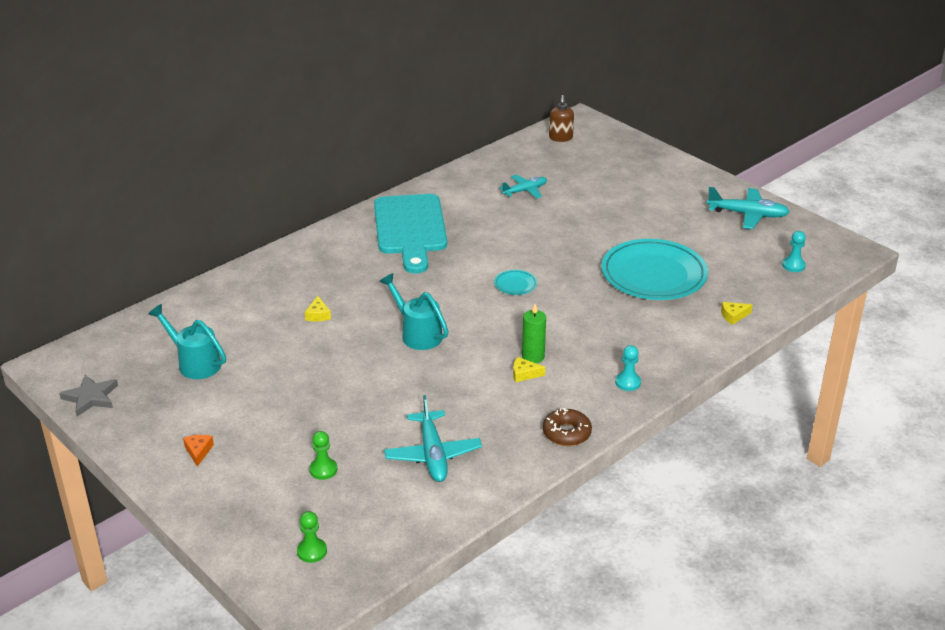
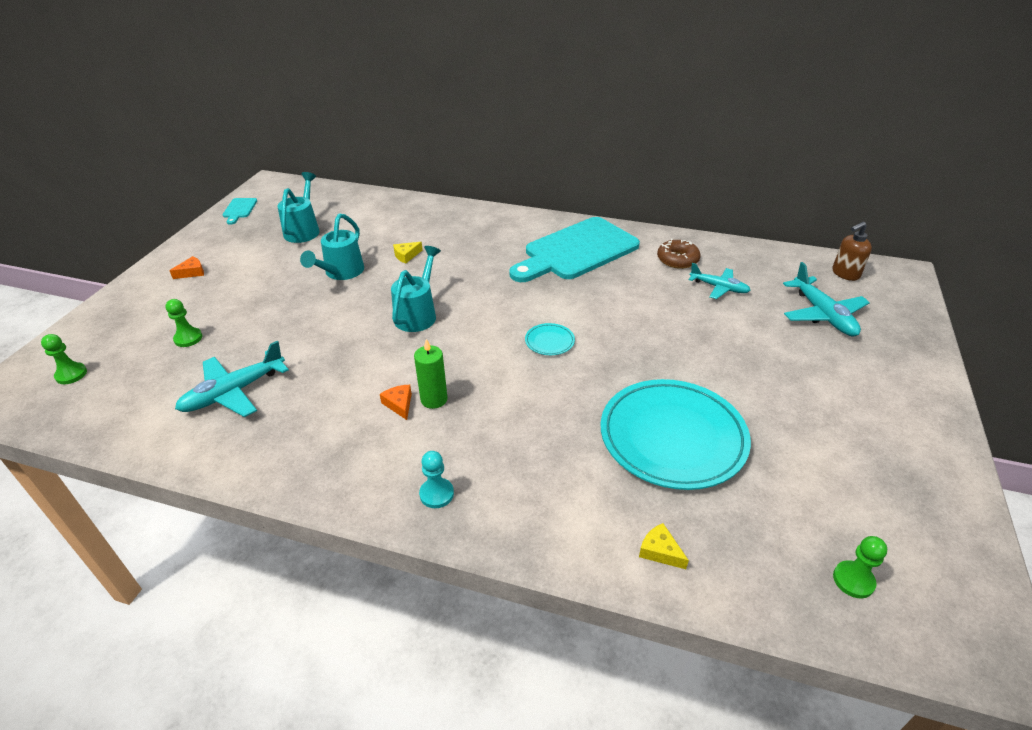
camera: 60 degrees right, 5 degrees up
(91, 397) = (239, 209): grey star -> turquoise cutting board
(306, 358) = (341, 272): none -> turquoise watering can
(524, 374) = (399, 404): yellow cheese -> orange cheese
(566, 433) = (311, 476): brown donut -> brown donut (677, 259)
(747, 215) = (911, 480): turquoise plane -> turquoise plane (823, 315)
(793, 265) = (853, 580): turquoise pawn -> green pawn

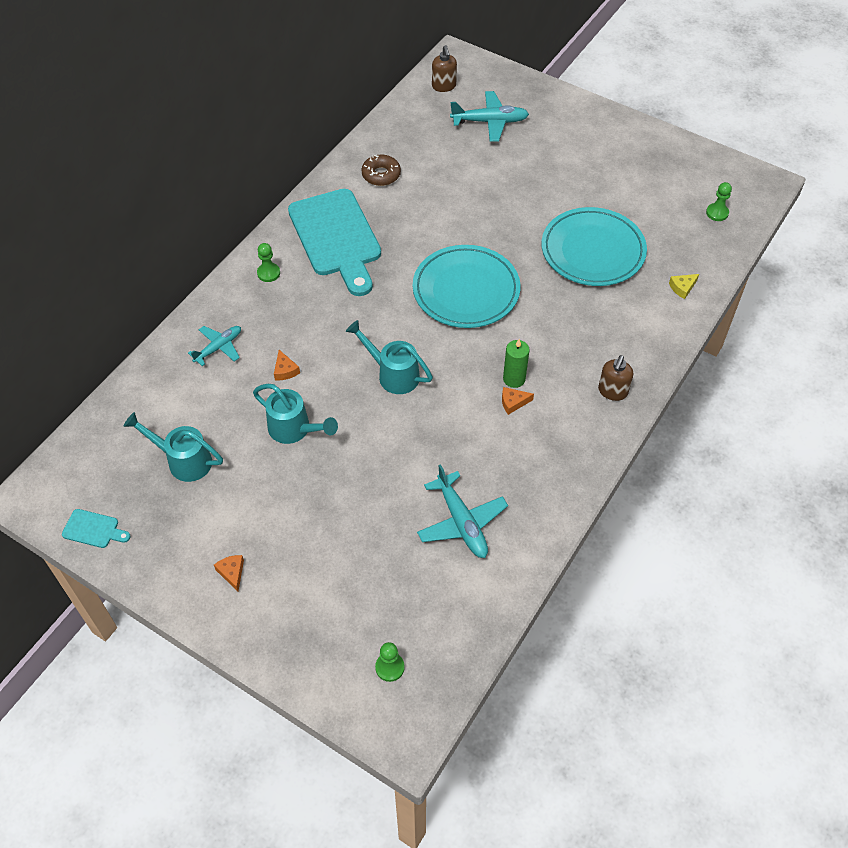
camera: 75 degrees left, 15 degrees up
(188, 338) = (364, 566): green pawn -> green pawn (268, 273)
(406, 256) = (285, 370): yellow cheese -> orange cheese
(436, 494) = (612, 391): turquoise pawn -> brown soap dispenser
(549, 341) = (466, 290): turquoise plate -> turquoise plate, size x2.48
(719, 288) = (433, 164): turquoise plane -> turquoise plane (219, 347)

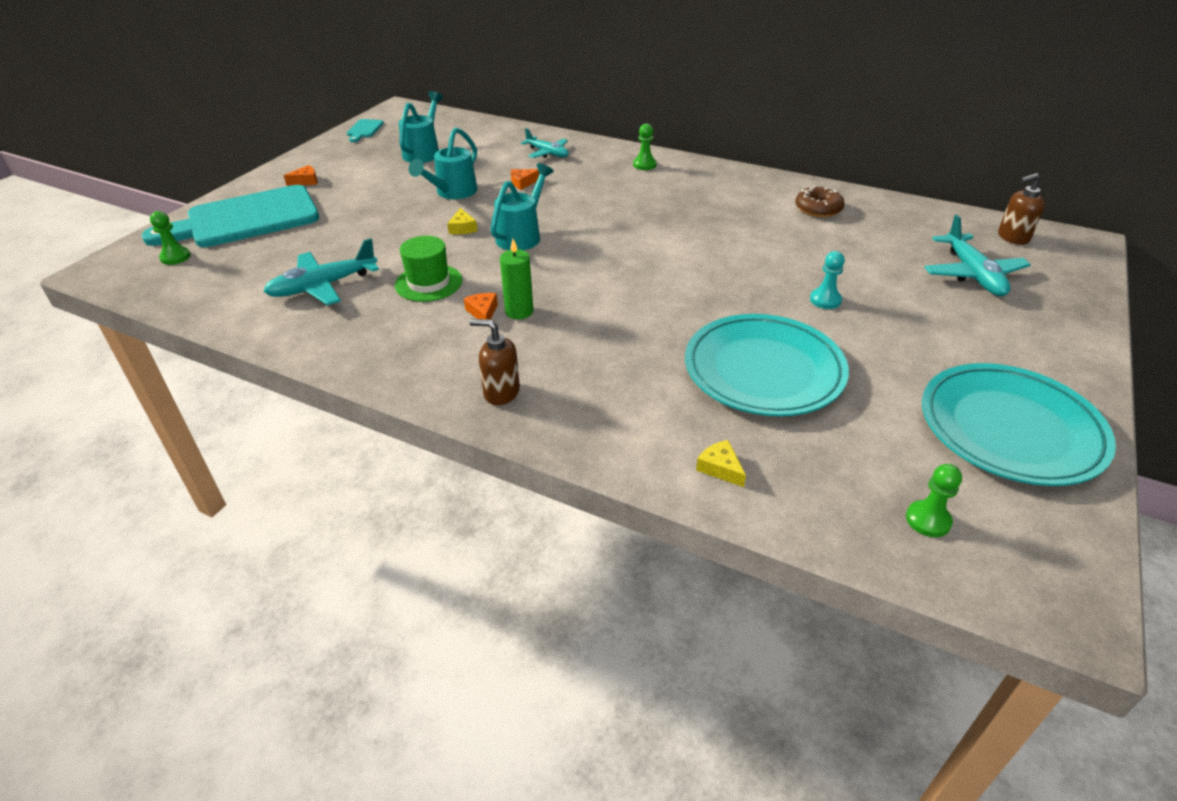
camera: 85 degrees right, 15 degrees down
(336, 237) = (706, 192): turquoise cutting board -> turquoise cutting board (245, 219)
(371, 419) = (462, 228): none -> yellow cheese
(465, 441) = (428, 283): none -> green hat
(466, 290) = (654, 272): turquoise plate -> turquoise plate (1010, 429)
(514, 202) = (825, 300): none -> turquoise pawn

